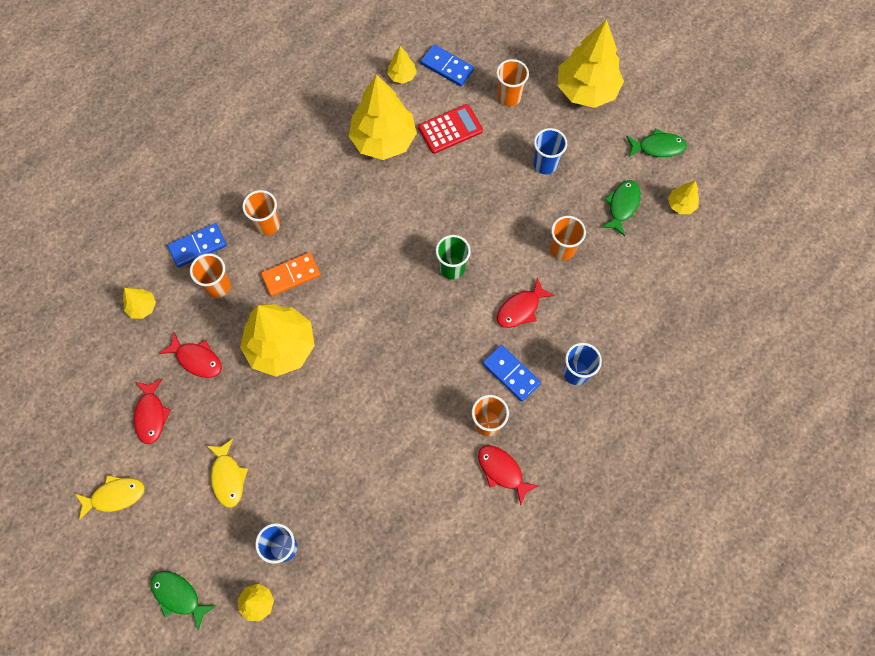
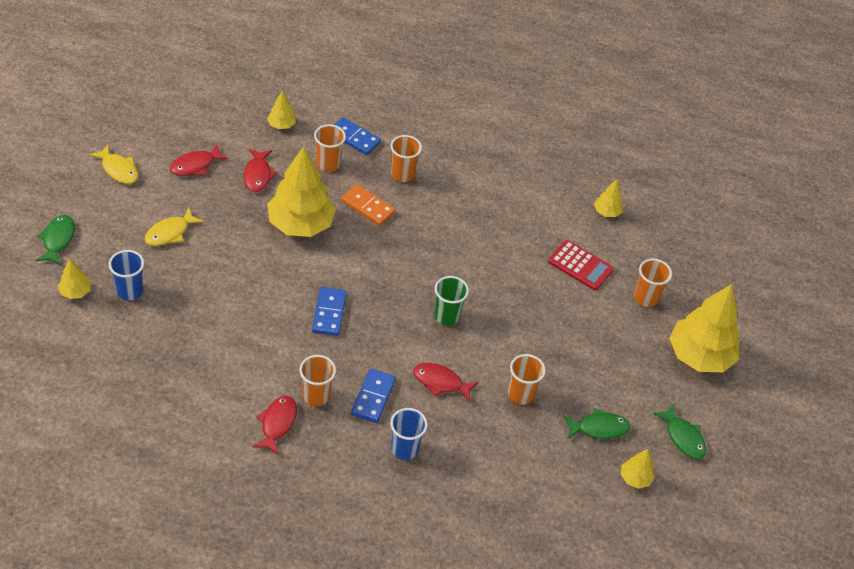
camera: 55 degrees right, 20 degrees down
(383, 140) = (535, 222): yellow tree -> none
(447, 67) = (640, 241): blue domino -> blue domino (329, 313)
(545, 164) = (597, 350): blue cup -> none

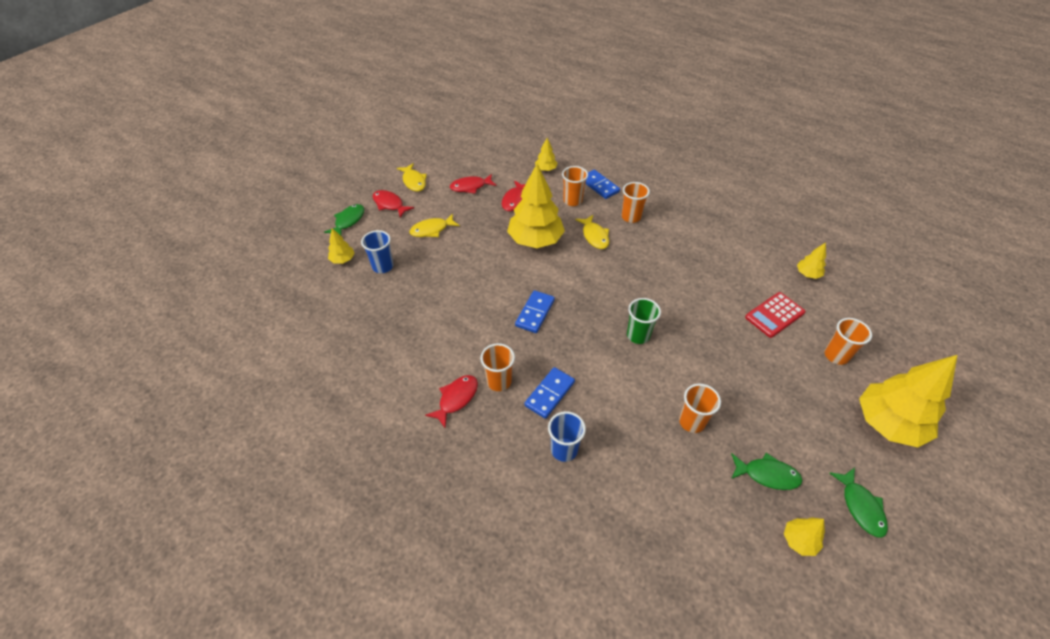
camera: 25 degrees right, 0 degrees up
(367, 207) = (594, 236): orange domino -> yellow fish
(440, 382) = (616, 393): red fish -> red fish (389, 204)
(580, 266) = (774, 315): red calculator -> red calculator turned 90 degrees clockwise

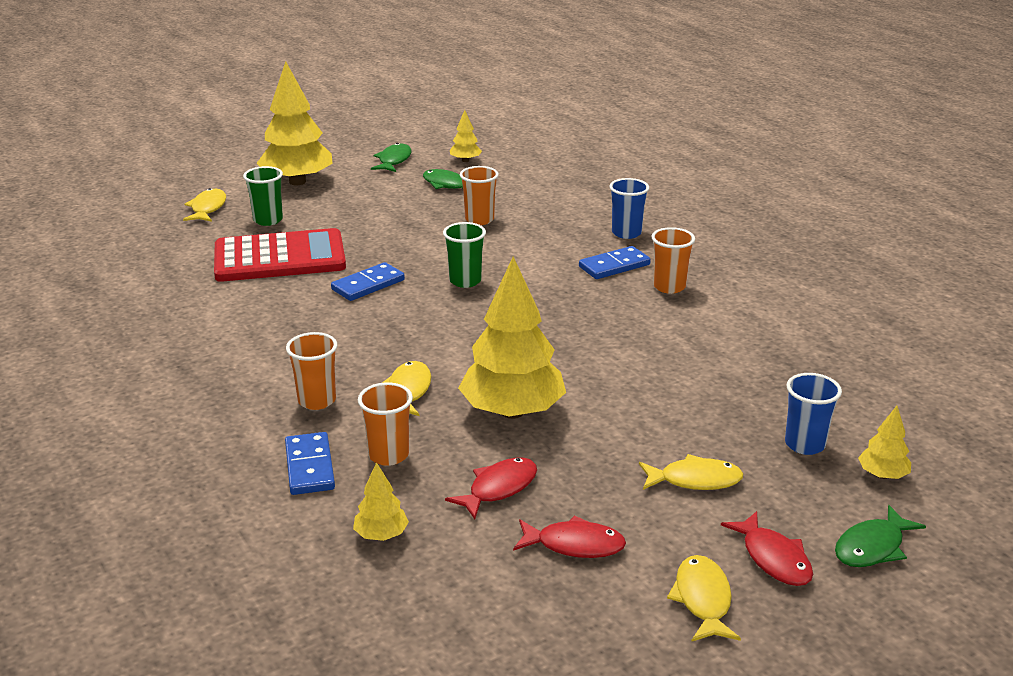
camera: 155 degrees left, 20 degrees down
(456, 399) = (728, 286): red fish -> none
(535, 313) = (581, 330): blue domino -> blue domino (368, 285)
(774, 315) = (280, 258): red calculator -> red calculator, size x1.73
(807, 274) = (176, 277): yellow tree -> none
(836, 355) = (268, 220): orange cup -> green cup
(894, 354) = (207, 208): none -> yellow fish

